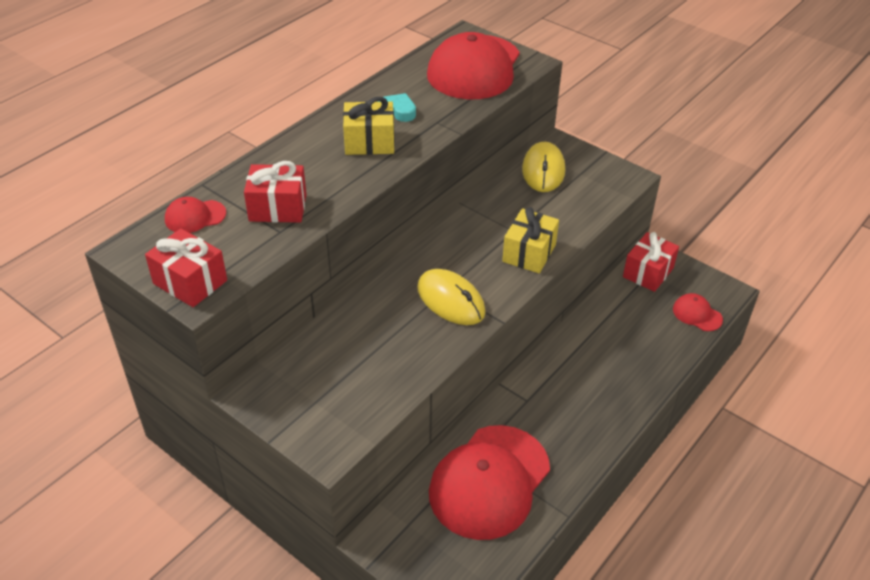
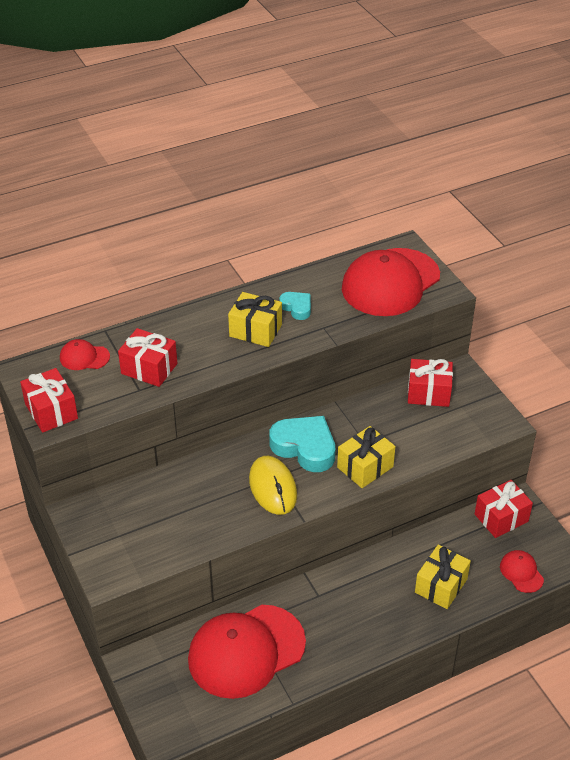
camera: 25 degrees right, 0 degrees up
(458, 253) = (305, 447): none -> turquoise heart
(543, 170) = (428, 393): yellow mouse -> red gift
(635, 351) = (441, 586): none -> yellow gift

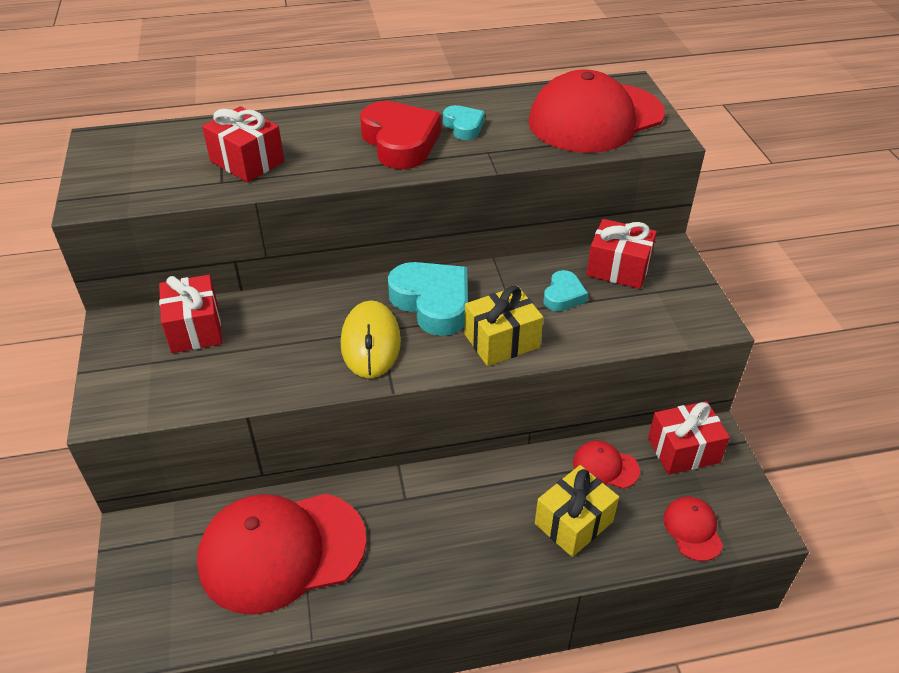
camera: 15 degrees right, 0 degrees up
(51, 411) = (102, 187): red gift -> red gift (195, 328)
(84, 357) = (178, 138): red cap -> red cap (605, 466)
(255, 330) = (400, 142): yellow gift -> red heart
(396, 423) = (563, 295): none -> turquoise heart

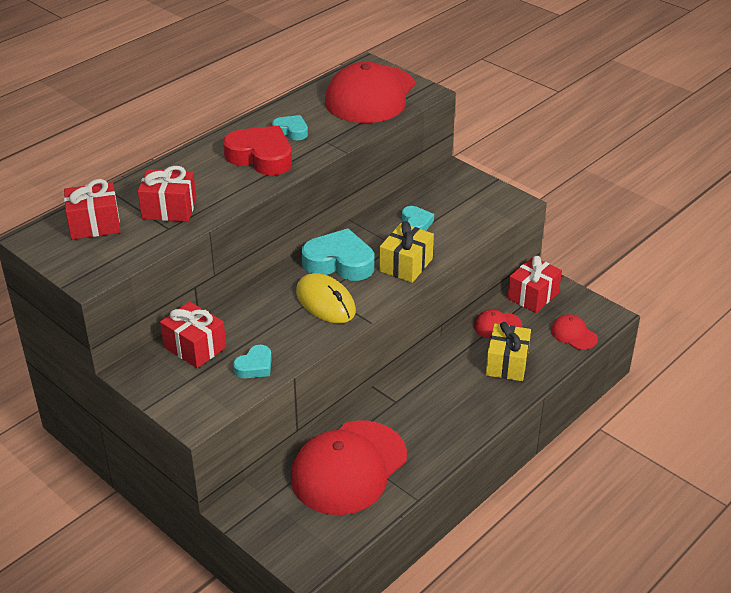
camera: 35 degrees left, 5 degrees down
(224, 381) = (255, 366): none -> turquoise heart
(618, 268) = (433, 193): red gift -> red gift (94, 224)

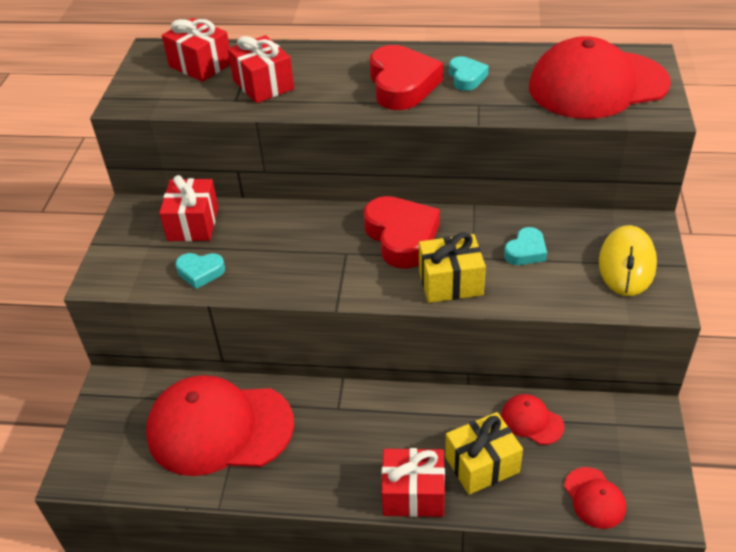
camera: 55 degrees right, 5 degrees up
(325, 302) = (333, 262): yellow mouse -> yellow mouse (626, 264)
(339, 262) = (401, 237): turquoise heart -> red heart
(533, 296) = (615, 422): red gift -> red gift (413, 494)
(573, 334) = (594, 498): red cap -> red cap turned 150 degrees clockwise

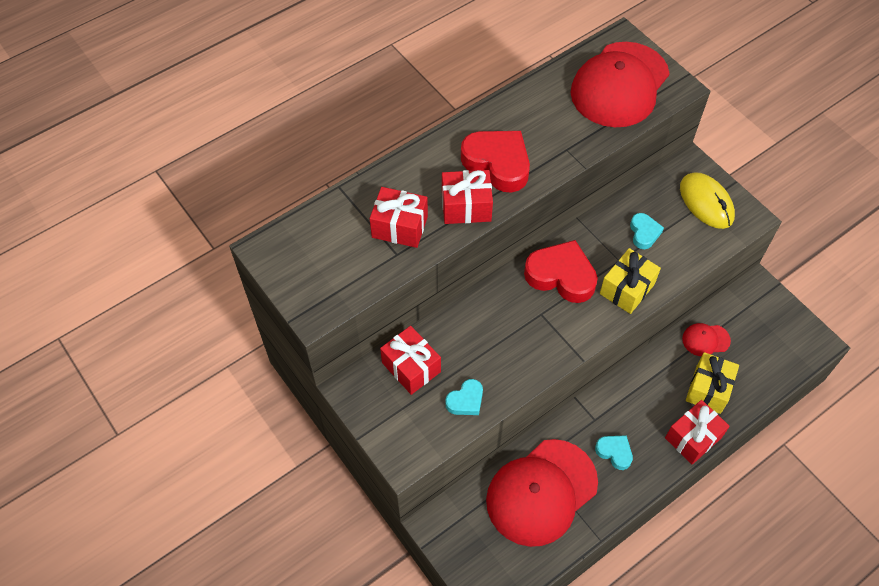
camera: 45 degrees left, 15 degrees up
(200, 65) = (325, 239): red gift -> red gift (466, 207)
(466, 77) = (532, 129): turquoise heart -> turquoise heart (614, 452)
(594, 498) = (779, 362): red cap -> none

